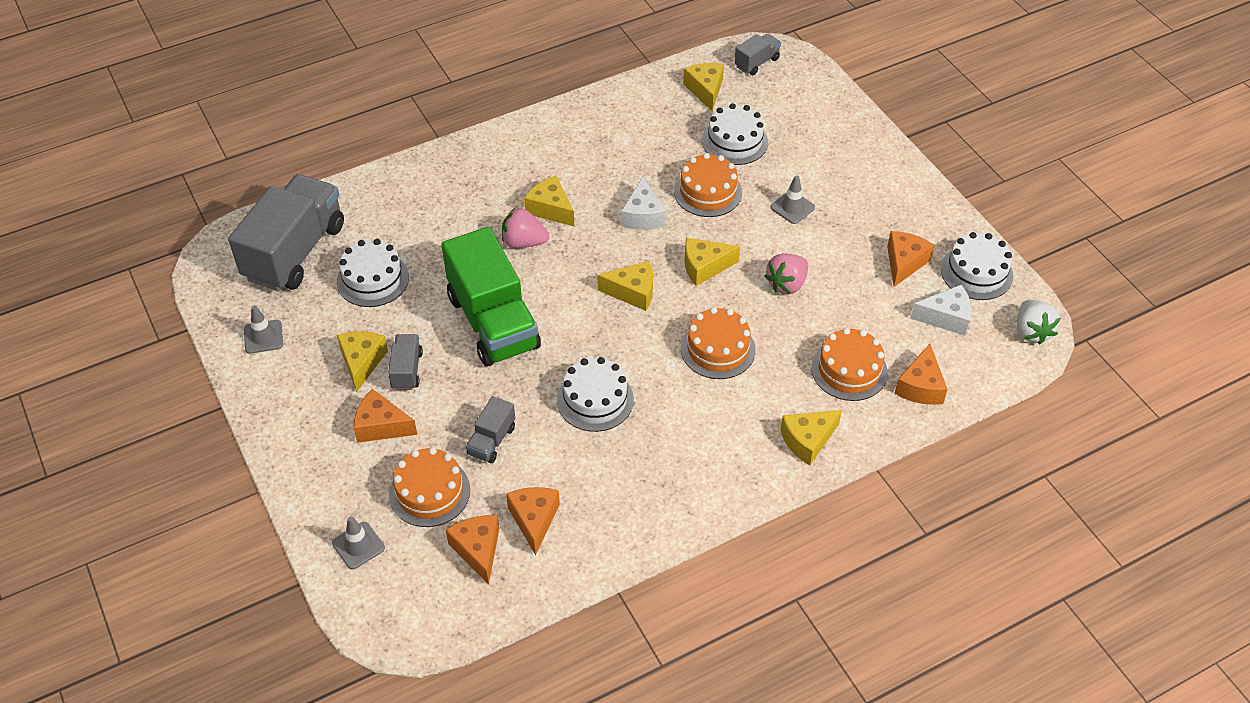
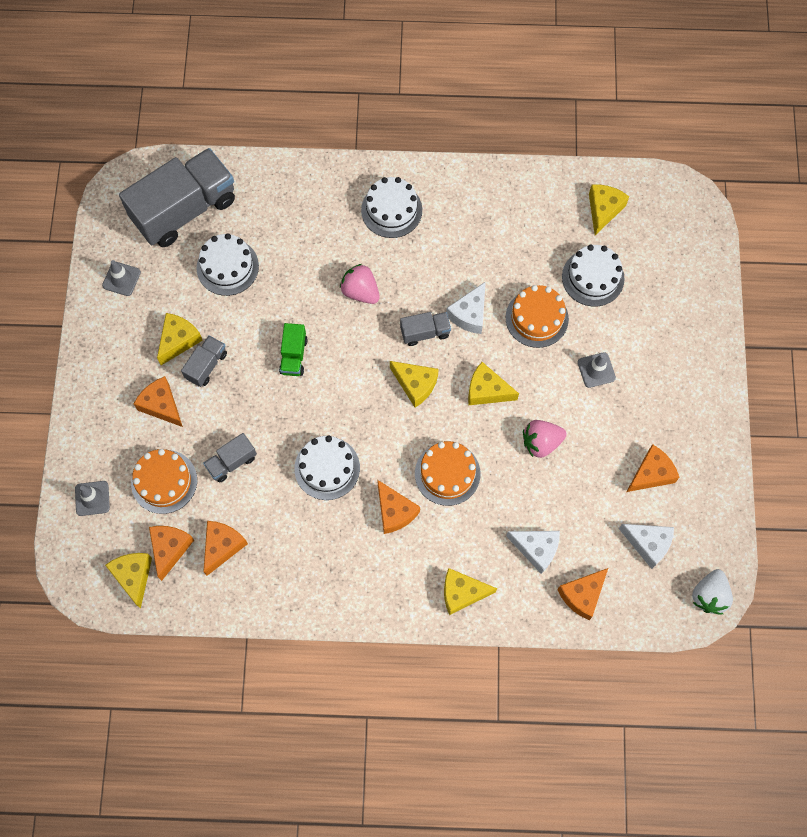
camera: 30 degrees right, 20 degrees up
(493, 322) = (294, 356): green truck -> green truck, size x0.45
(550, 209) = (400, 269): yellow cheese -> yellow cheese (133, 576)
(690, 404) = (394, 511): none -> orange cheese
(756, 63) = (667, 202): grey truck -> grey truck (425, 332)
(849, 370) = (536, 549): orange cake -> white cheese
(976, 272) = (705, 515): white cake -> white cake (391, 210)

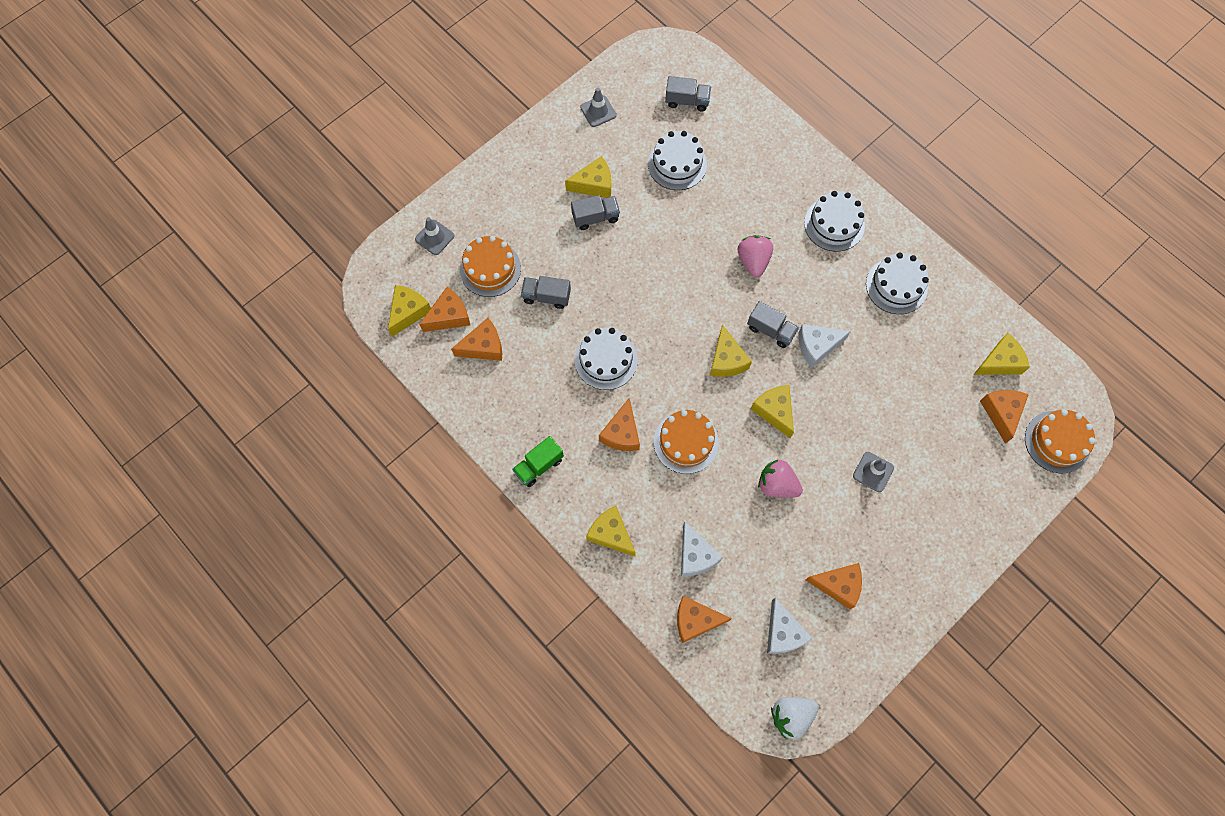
camera: 45 degrees right, 0 degrees up
(161, 405) = (539, 217): orange cheese -> orange cheese (1001, 413)
(184, 210) = (687, 101): grey truck -> grey truck, size x0.45
(294, 356) = (661, 263): green truck -> green truck (539, 466)
(537, 318) = (865, 394): orange cake -> orange cake (1057, 442)
(593, 277) = (940, 403): white cake -> white cake (896, 286)

